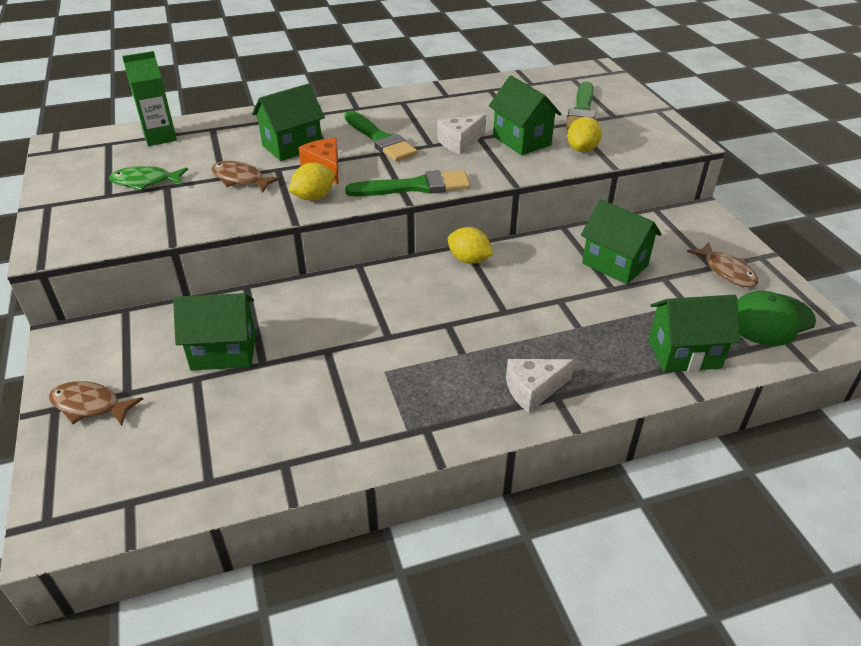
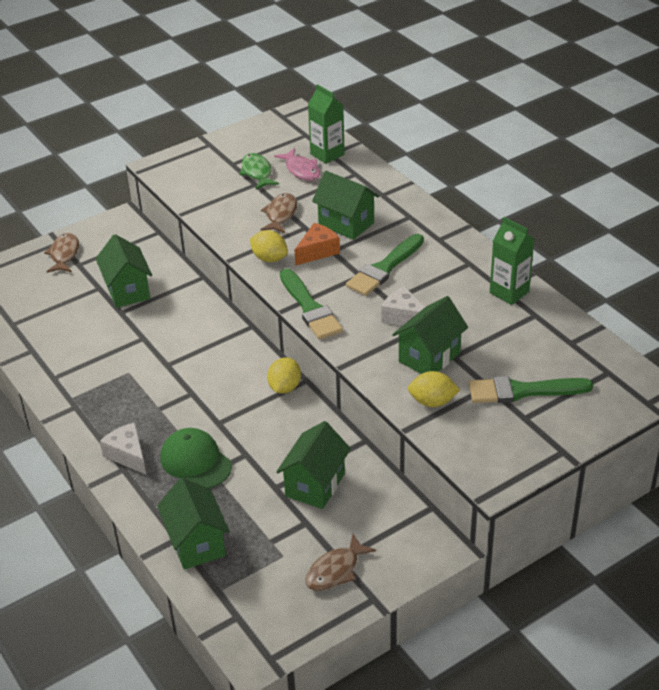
camera: 75 degrees right, 0 degrees up
(172, 155) = (301, 170): none -> pink fish
(454, 94) = (509, 292): none -> green carton
(770, 319) = (266, 605): green cap -> green cap (196, 461)

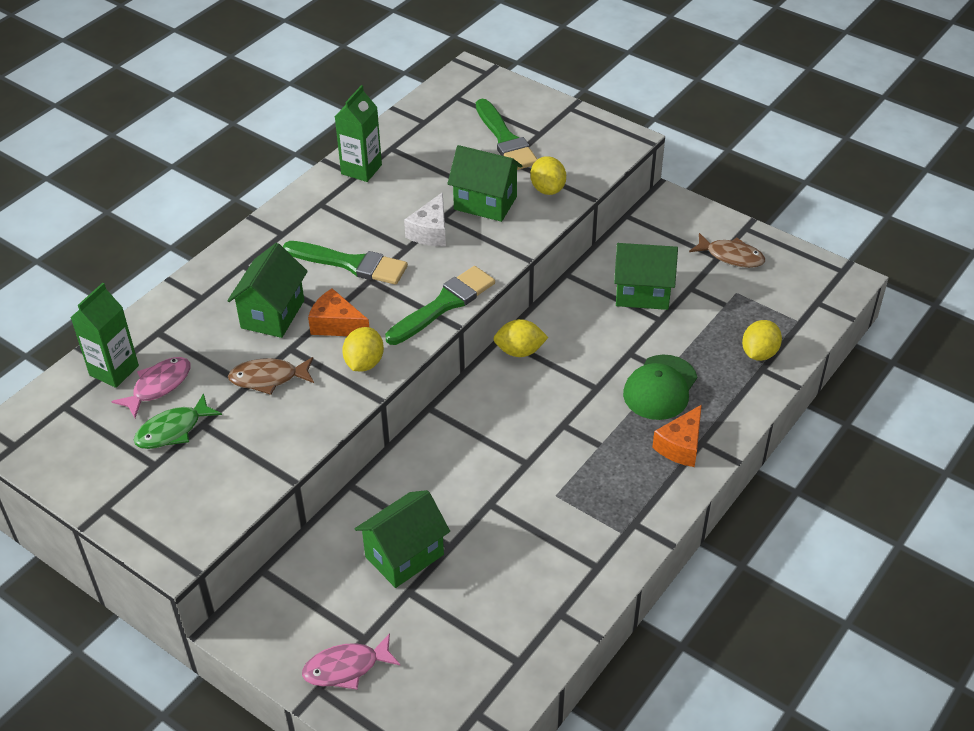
camera: 110 degrees left, 5 degrees up
(64, 254) = (346, 668): brown fish -> pink fish
(128, 455) = (681, 446): white cheese -> orange cheese
(196, 543) = (759, 353): green house -> yellow lemon

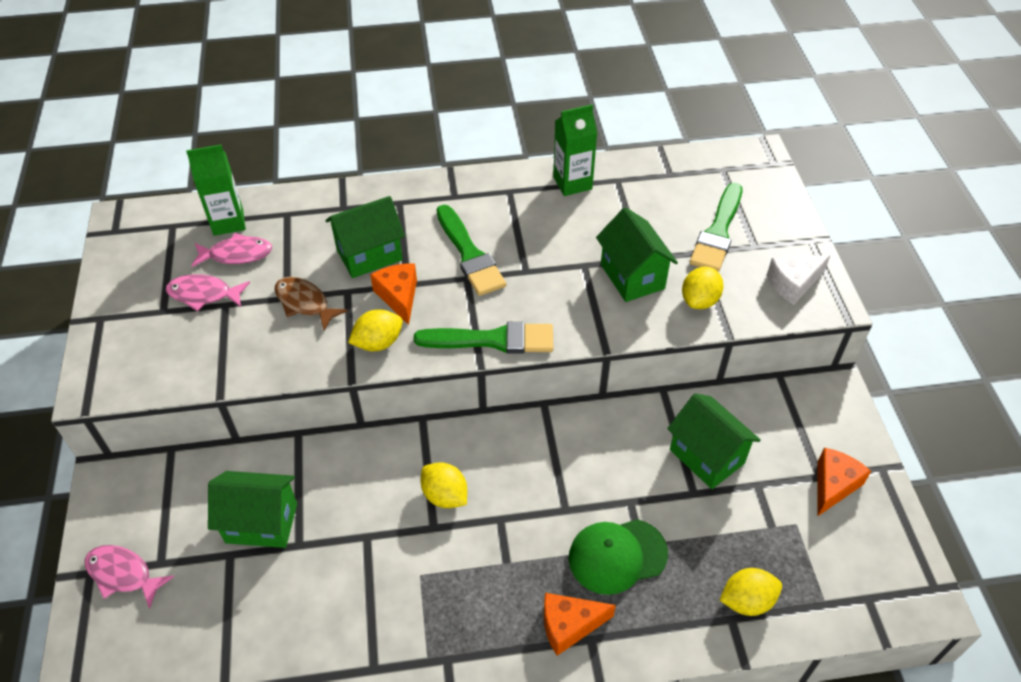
camera: 45 degrees right, 5 degrees up
(173, 430) = (204, 294): green fish -> pink fish
(431, 232) = (559, 271): white cheese -> white cheese (793, 284)
(519, 351) = (544, 426): yellow lemon -> yellow lemon (445, 495)
(731, 256) = (833, 485): brown fish -> orange cheese

